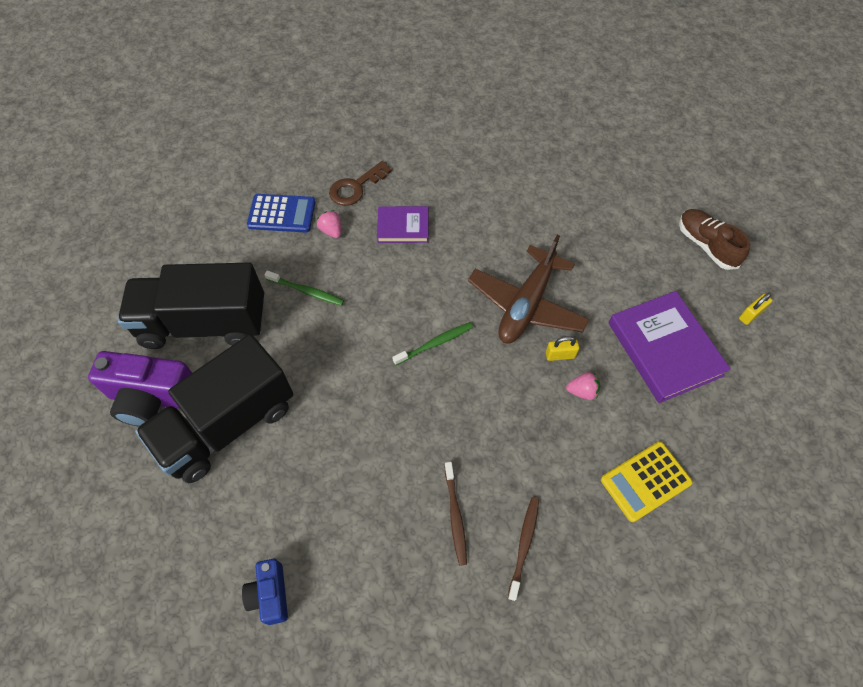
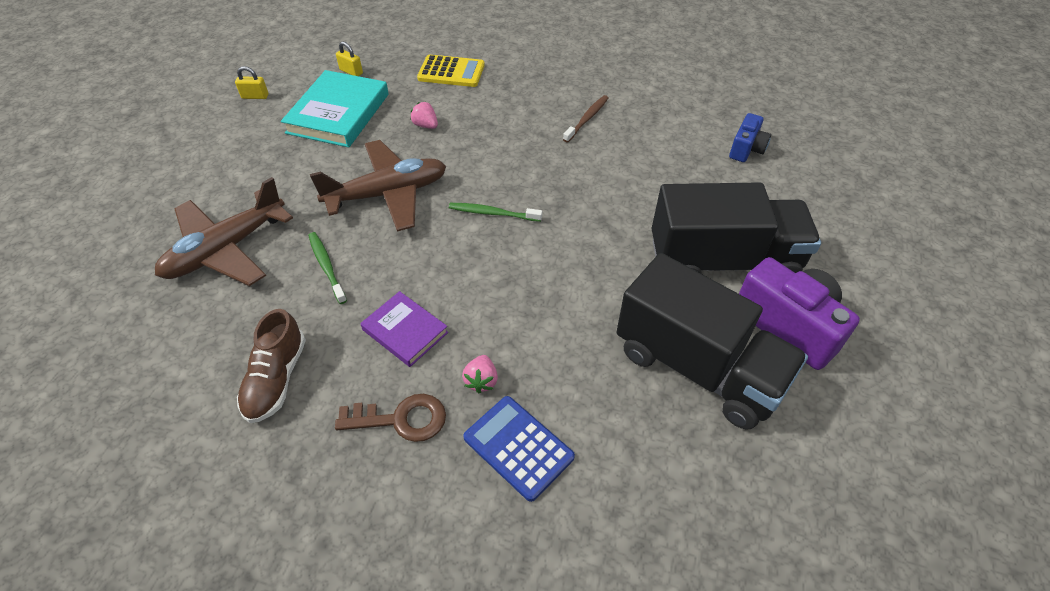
camera: 140 degrees left, 10 degrees down
(307, 291) = (565, 330): green toothbrush -> green toothbrush (326, 266)
(524, 545) = (558, 87): brown toothbrush -> none
(560, 355) = (410, 151): yellow padlock -> yellow padlock (351, 72)
(569, 198) = (226, 249): none -> brown plane
(664, 349) = (338, 113): purple book -> turquoise book
(706, 245) = (200, 146): brown shoe -> brown shoe (276, 379)

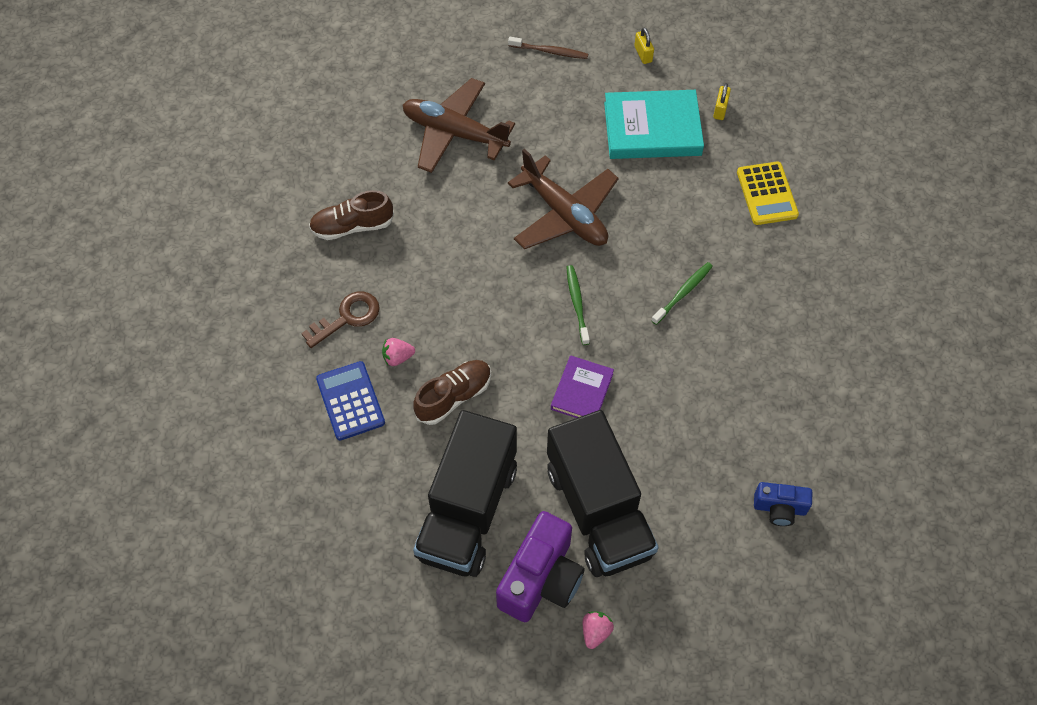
camera: 70 degrees right, 10 degrees up
(326, 266) = (465, 207): green toothbrush -> green toothbrush (683, 292)
(401, 419) = (347, 317): brown key -> brown key turned 105 degrees counterclockwise
(405, 331) = (423, 288): purple book -> purple book (582, 391)
(425, 125) = (670, 205): pink strawberry -> pink strawberry (595, 632)
(518, 447) = (350, 401): blue calculator -> blue calculator turned 45 degrees counterclockwise
(554, 341) = (454, 397): none -> brown shoe
(587, 118) = (753, 342): brown toothbrush -> brown toothbrush (550, 51)

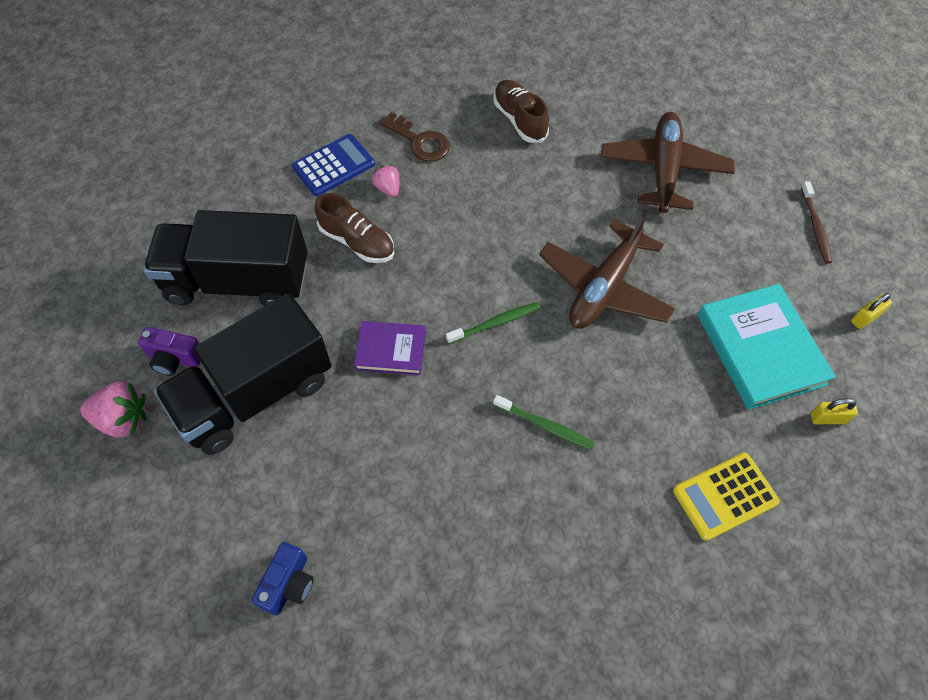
camera: 75 degrees right, 0 degrees up
(541, 579) = (175, 358): purple camera -> purple camera, size x0.56
(595, 632) = (123, 419): pink strawberry -> pink strawberry, size x1.67
(779, 508) = (288, 584): blue camera -> blue camera turned 150 degrees counterclockwise

